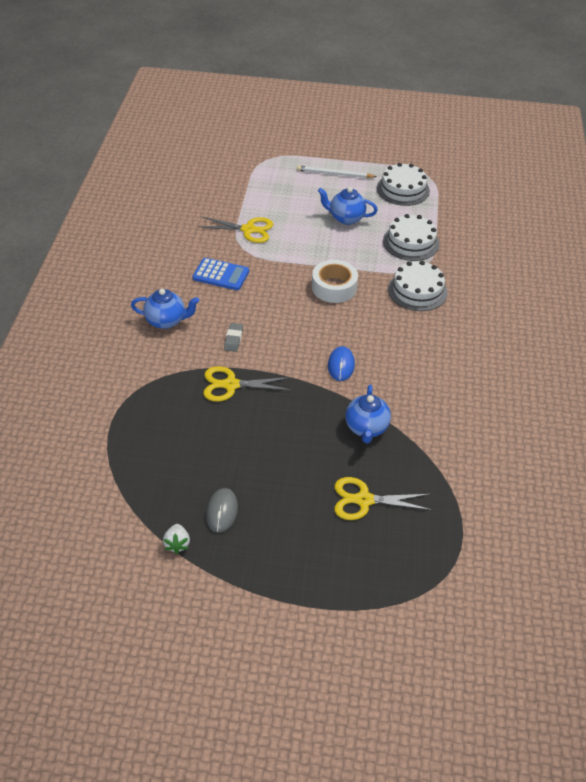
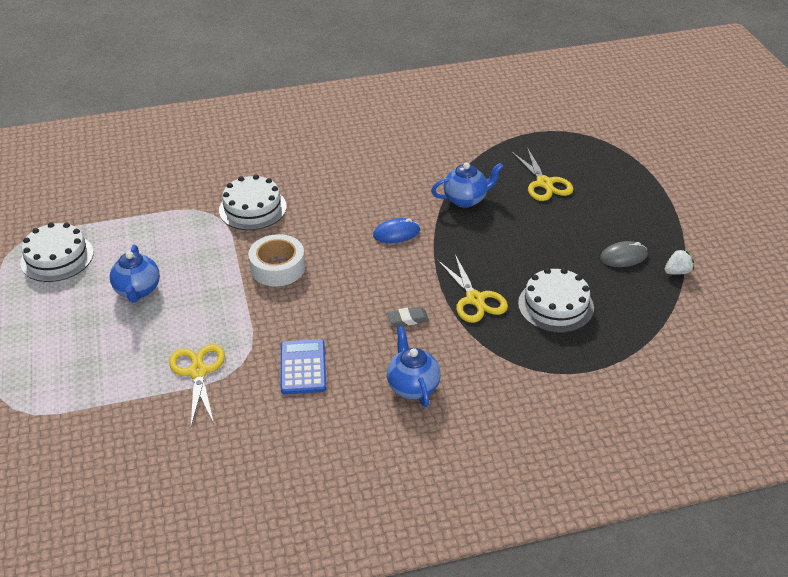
camera: 110 degrees left, 5 degrees down
(334, 174) = (37, 326): white pencil -> none
(411, 242) = (168, 229): white cake -> white cake (555, 305)

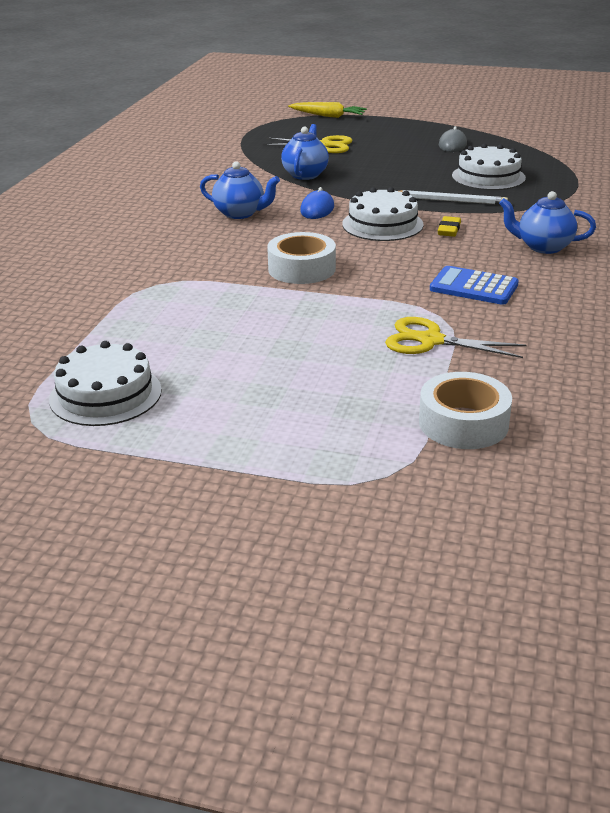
camera: 60 degrees left, 10 degrees down
(88, 424) = (463, 423): none -> white tape
(138, 290) = (246, 351): blue teapot -> blue teapot (240, 213)
(252, 208) = (181, 262): white cake -> white cake (382, 224)
(408, 319) = (449, 230): grey eraser -> yellow eraser
(475, 299) = (449, 200): yellow scissors -> white pencil
(626, 157) = (328, 116): none -> yellow carrot
(677, 272) = (489, 135): white strawberry -> none

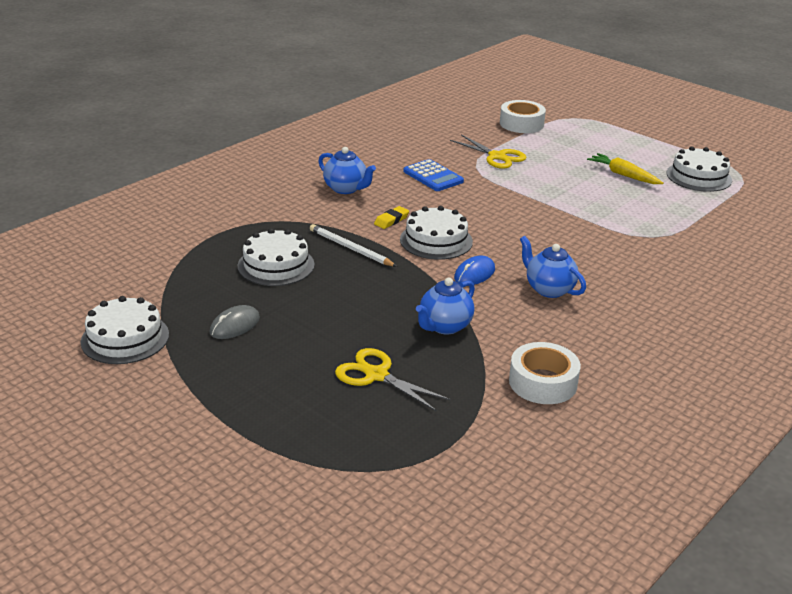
camera: 155 degrees left, 0 degrees up
(301, 269) = (535, 219): white tape -> white tape (543, 382)
(328, 116) = (298, 453): yellow carrot -> yellow carrot (623, 175)
(507, 127) = (125, 338): none -> white cake

